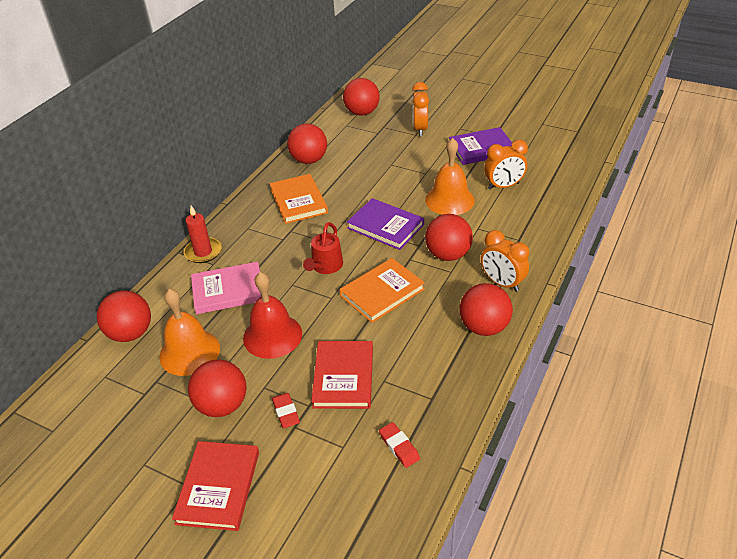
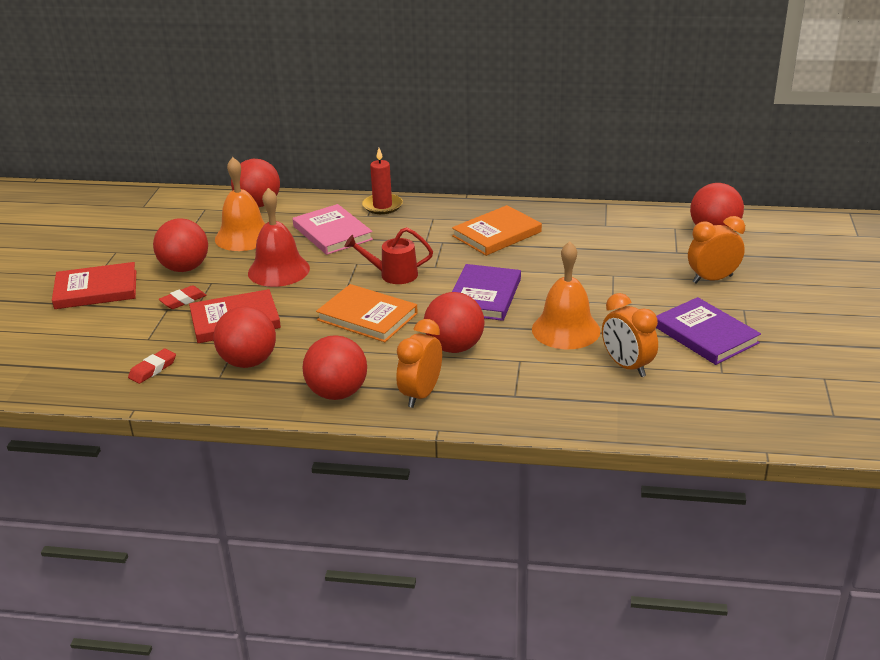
camera: 70 degrees right, 10 degrees down
(309, 160) = (579, 222): red ball -> red ball (248, 362)

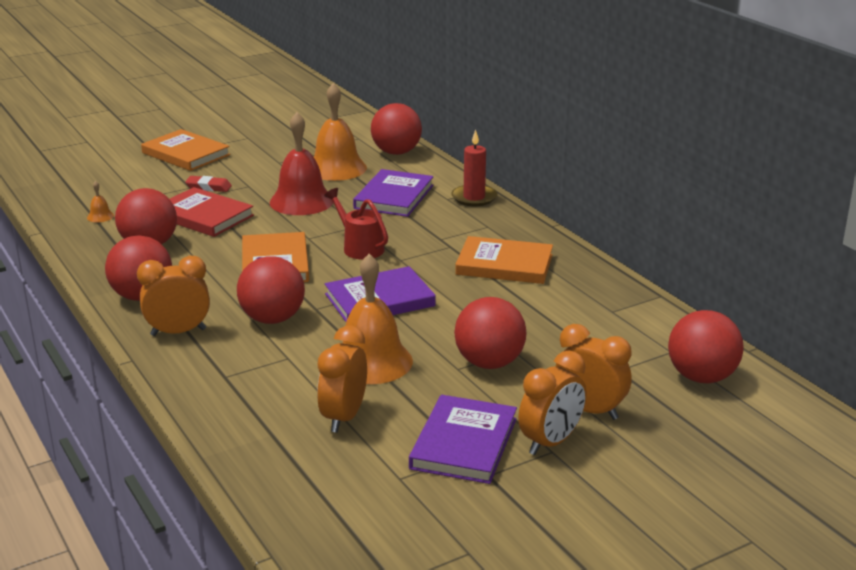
camera: 50 degrees right, 5 degrees down
(96, 289) = (186, 154): red book -> orange book
(152, 369) = (100, 216): red eraser -> orange bell
(185, 268) = (257, 168): red ball -> red ball (489, 363)
(332, 233) = (394, 197): pink book -> purple book
(734, 306) = (550, 442): none -> orange clock

